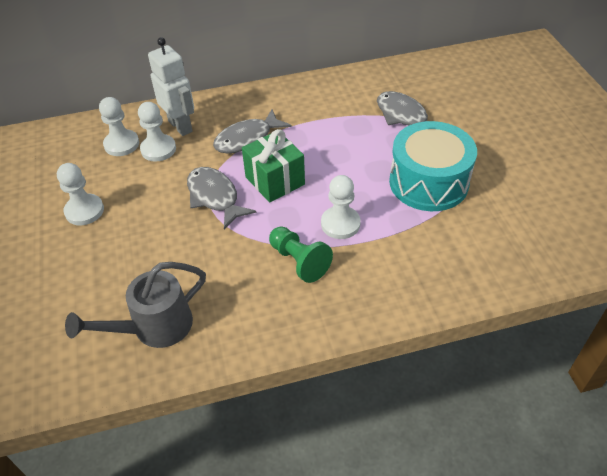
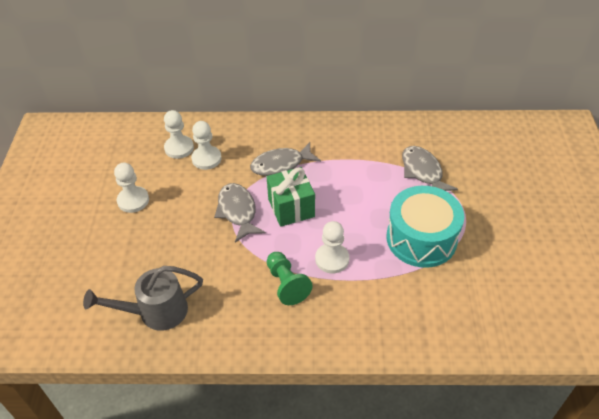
camera: 15 degrees right, 0 degrees up
(180, 126) = (231, 141): white robot -> none

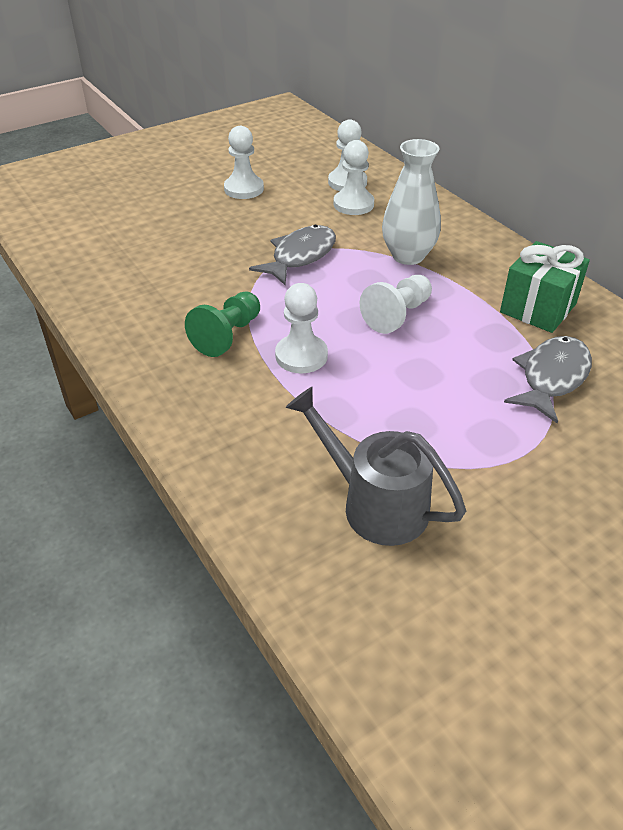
camera: 55 degrees right, 5 degrees down
(155, 312) = (111, 264): grey watering can -> grey watering can (374, 503)
(281, 165) = (408, 256): grey fish -> white vase
(291, 208) = (349, 291): green gift -> green gift (538, 308)
(330, 200) = (397, 315): none -> white pawn
(421, 238) = (422, 424): turquoise drum -> none

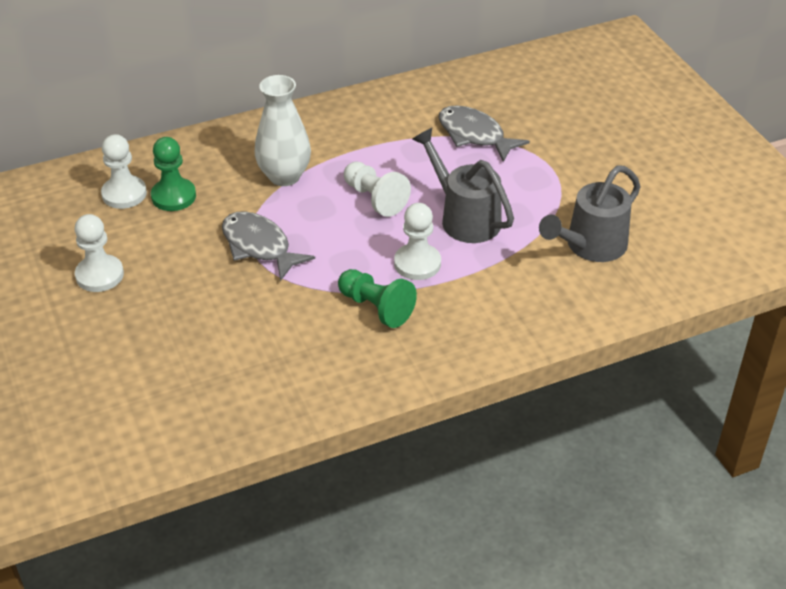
camera: 80 degrees left, 0 degrees up
(353, 204) = (173, 196): white pawn -> green pawn
(391, 383) = (464, 217): none -> grey watering can
(538, 308) = (387, 120): green gift -> none

